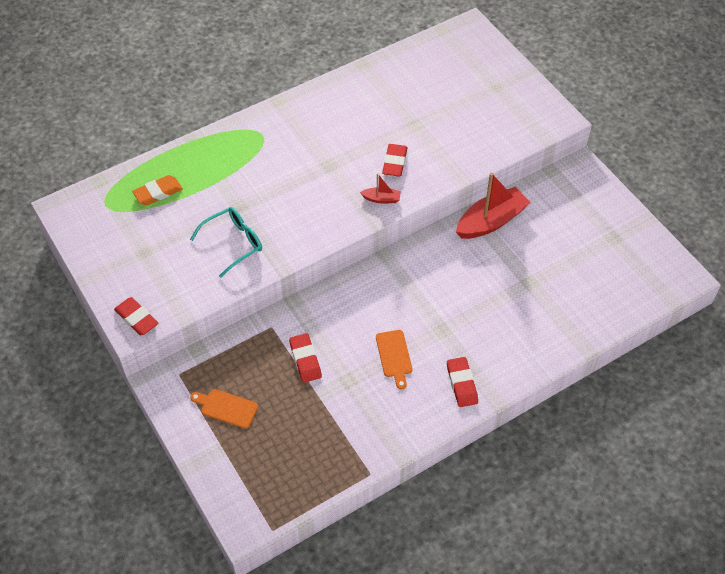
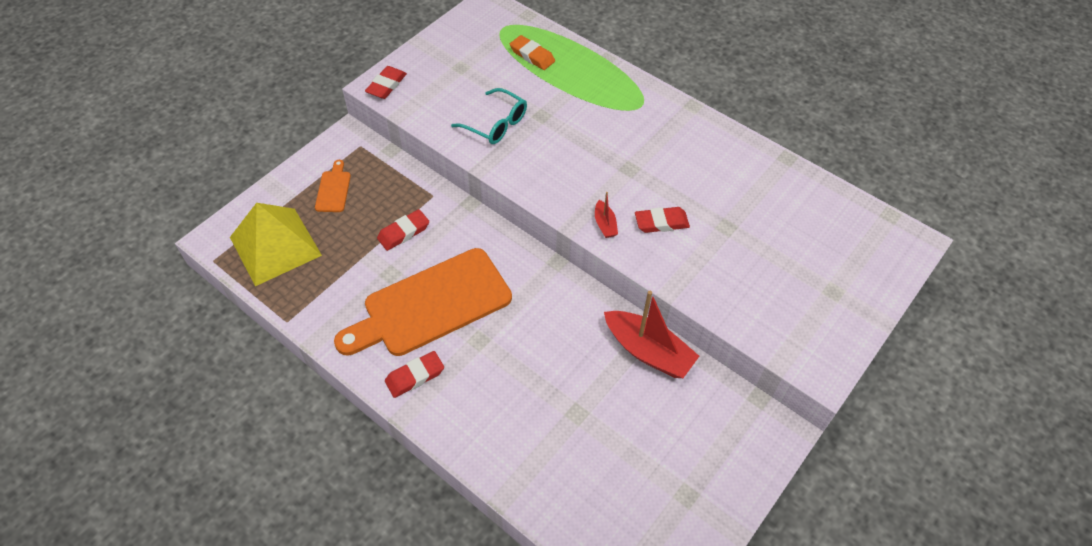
camera: 70 degrees right, 0 degrees up
(277, 470) = (275, 246): none -> yellow pyramid
(394, 356) = (431, 305): orange cutting board -> orange cutting board, size x2.43

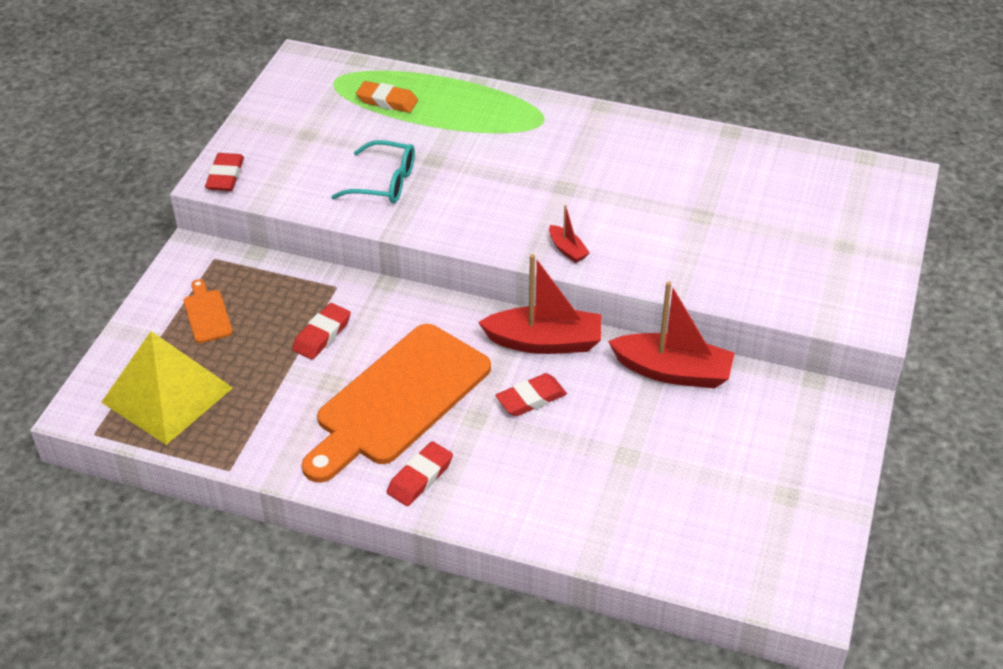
camera: 20 degrees left, 10 degrees down
(562, 292) = (544, 342): none -> red boat
(661, 222) = (629, 231): red eraser -> red eraser (531, 399)

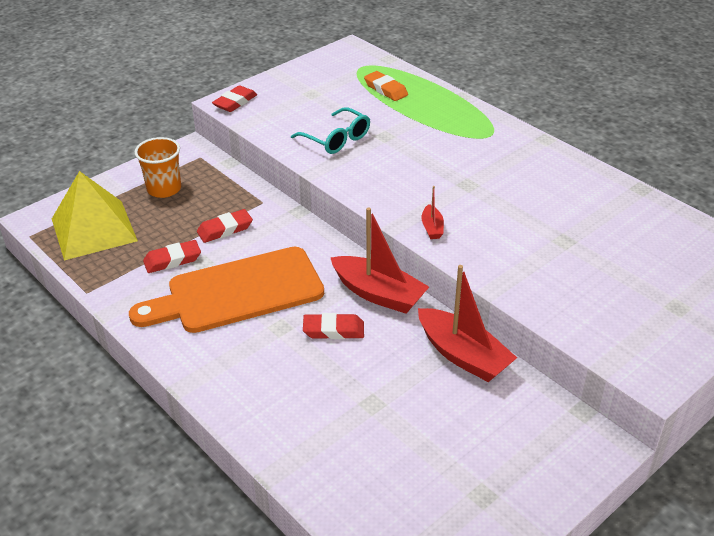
camera: 30 degrees right, 5 degrees down
(207, 314) = (164, 189): orange cutting board -> orange cup
(420, 477) = (205, 352): red eraser -> red eraser (172, 260)

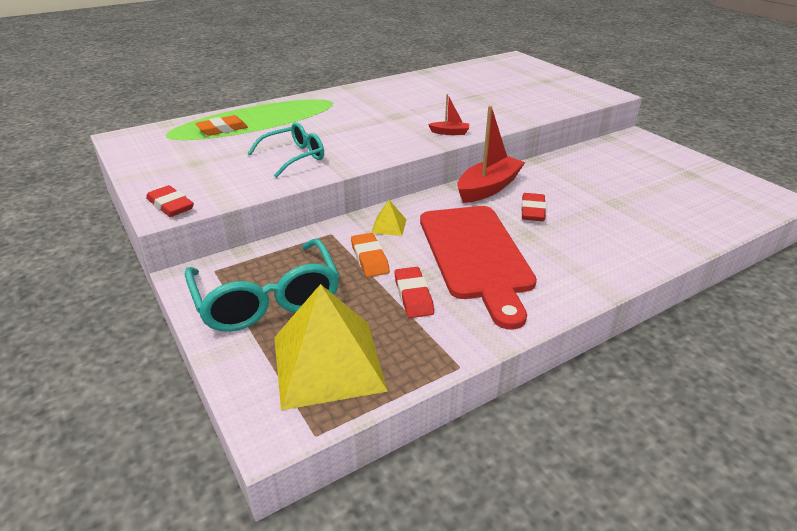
camera: 80 degrees left, 5 degrees down
(164, 189) = (267, 300): orange cup -> turquoise glasses
(225, 229) = (369, 258): red eraser -> orange eraser
(237, 292) = (476, 256): orange cutting board -> red cutting board
(281, 233) = (389, 226): none -> yellow pyramid
(463, 355) = (560, 165): red boat -> none

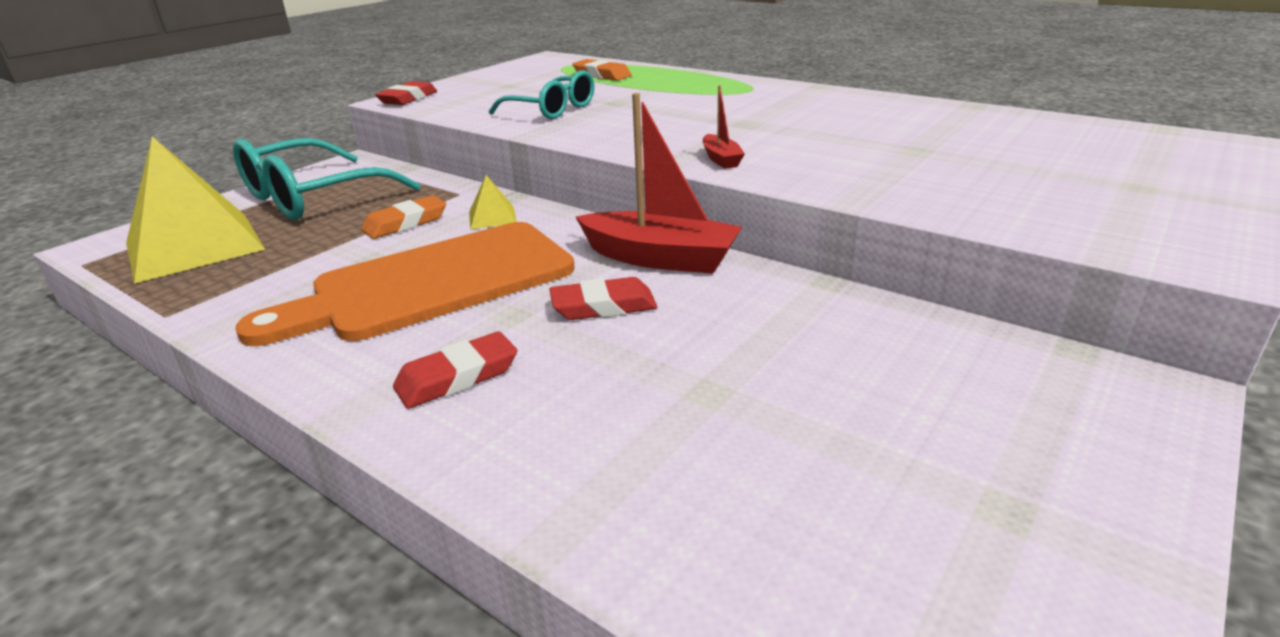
camera: 70 degrees right, 5 degrees down
(413, 296) = (322, 262): red eraser -> red eraser (457, 377)
(476, 256) = (432, 284): red cutting board -> orange cutting board

